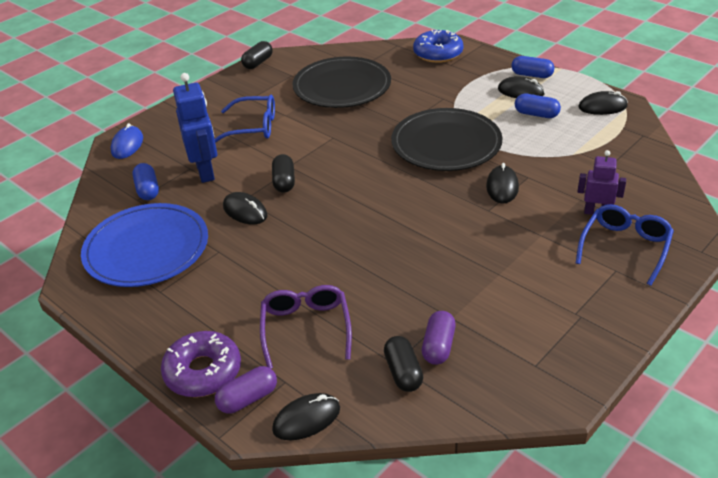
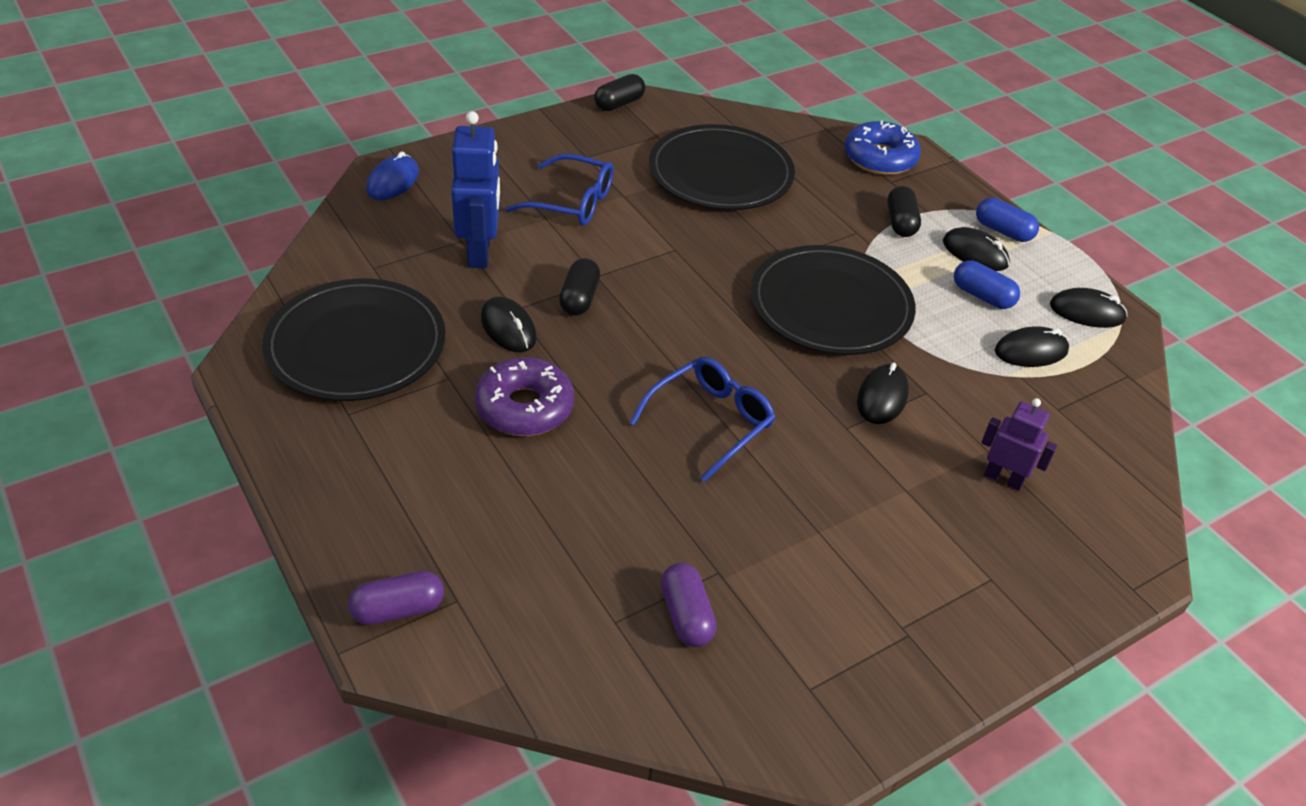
camera: 10 degrees right, 5 degrees up
(146, 249) = (356, 345): blue plate -> black plate
(147, 190) = (392, 257): blue capsule -> none
(203, 372) = (356, 550): purple donut -> purple donut (524, 407)
(306, 328) = (517, 530): purple glasses -> none
(306, 419) = (462, 665): black mouse -> black mouse (1031, 351)
(403, 372) = (621, 639): black capsule -> black capsule (900, 222)
(438, 346) = (686, 615): purple capsule -> purple capsule turned 45 degrees counterclockwise
(625, 247) = (1020, 547): blue glasses -> blue glasses (710, 422)

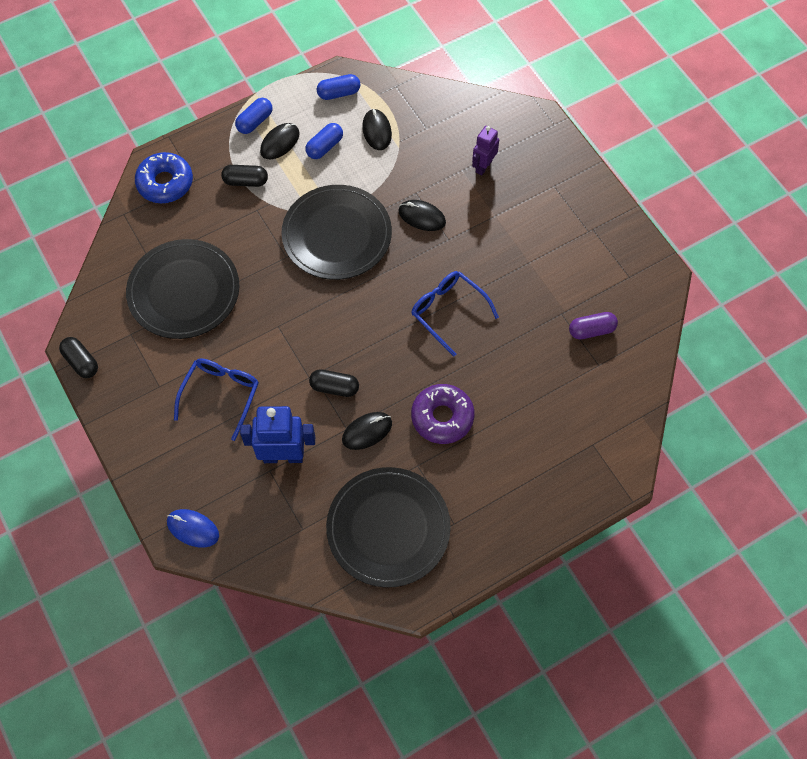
camera: 85 degrees left, 20 degrees up
(398, 609) = (602, 474): purple capsule -> none
(1087, 312) = (339, 93): black mouse -> blue capsule

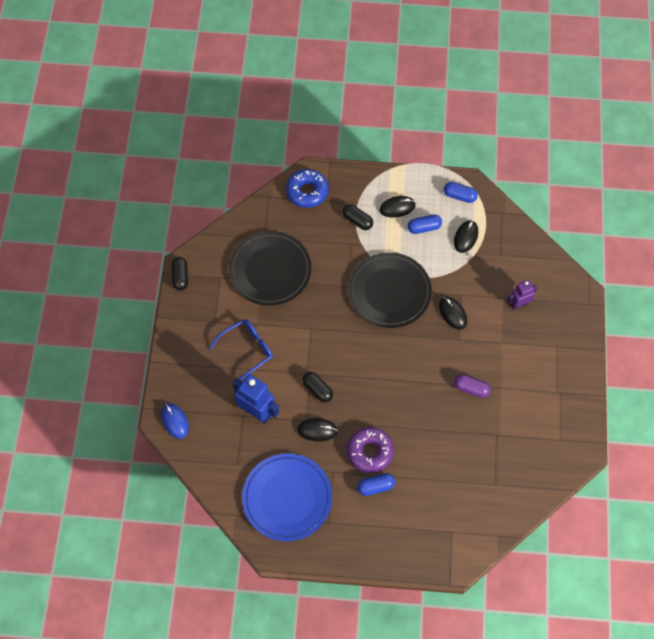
camera: 35 degrees right, 0 degrees up
(255, 122) = (391, 183): blue capsule -> blue capsule (375, 486)
(388, 528) = (287, 498): black plate -> blue plate
(448, 312) = (423, 387): blue glasses -> none
(591, 330) = (507, 459): purple capsule -> purple capsule (471, 389)

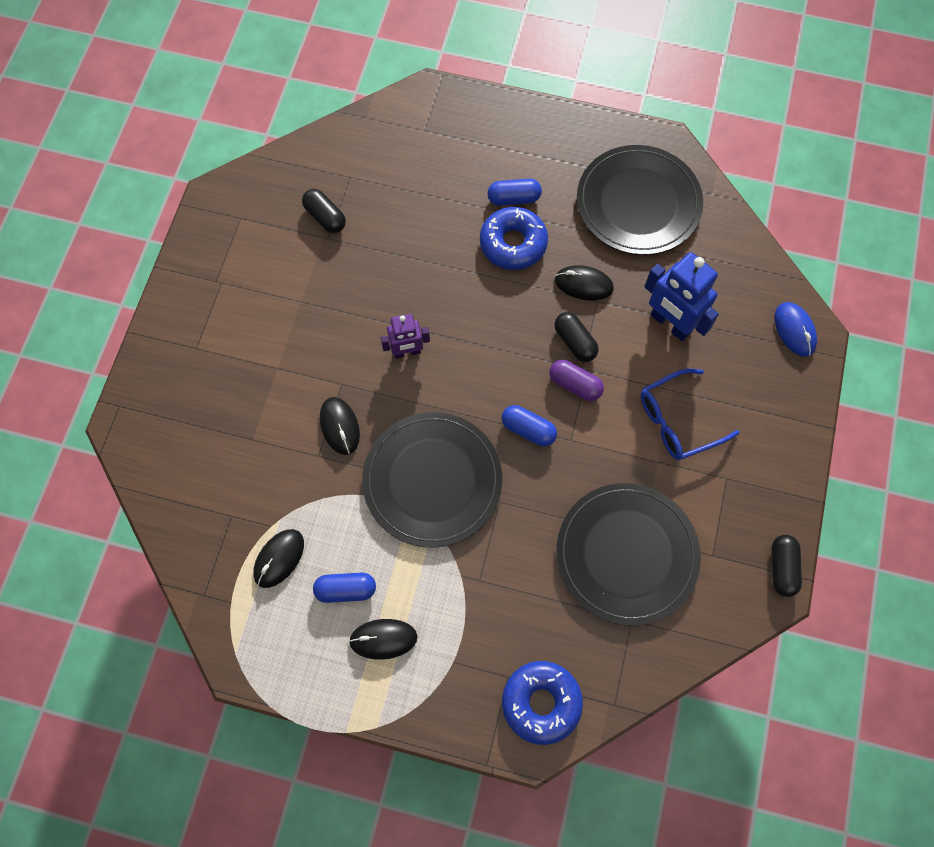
camera: 170 degrees left, 5 degrees up
(287, 498) = (638, 203): blue plate -> black plate
(357, 221) = (460, 624): black capsule -> black capsule (325, 217)
(370, 452) = (513, 244): purple donut -> blue donut
(459, 196) = (265, 643): blue capsule -> blue capsule (528, 430)
(471, 389) = (345, 306): purple capsule -> purple capsule (575, 385)
(519, 304) = (230, 424): purple robot -> purple robot (407, 352)

